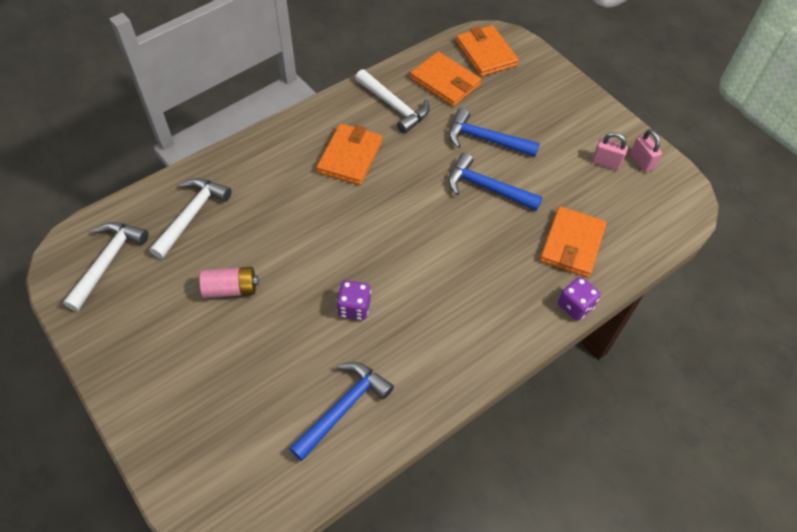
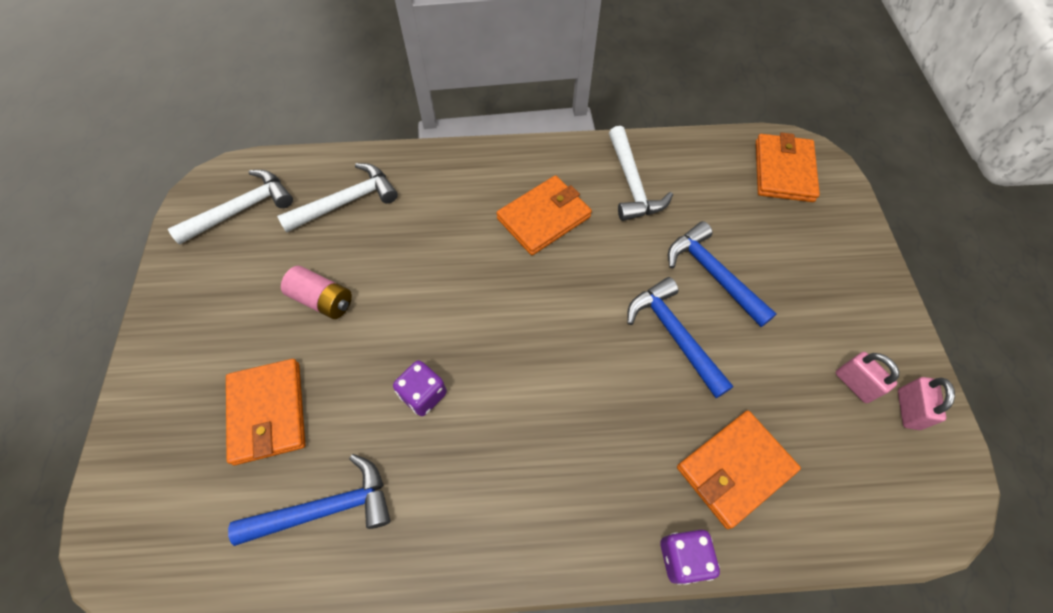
camera: 35 degrees right, 5 degrees up
(445, 82) = (710, 182): orange wallet -> orange wallet (268, 412)

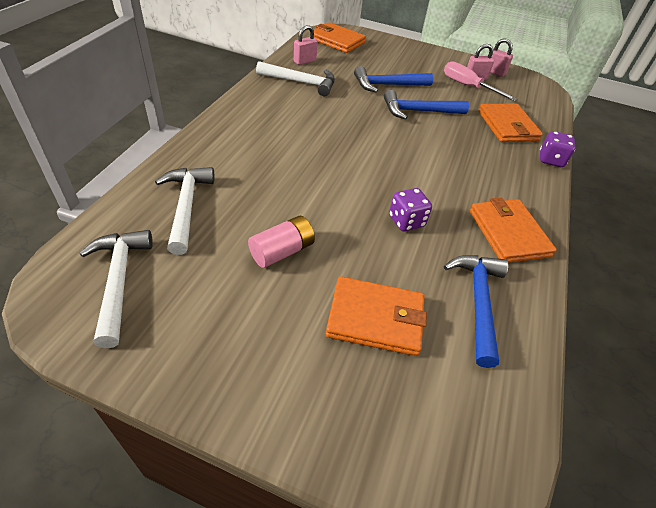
camera: 70 degrees left, 15 degrees down
(544, 217) = (297, 121): orange wallet -> orange wallet (508, 233)
(688, 164) = (304, 61): none -> pink padlock
(813, 380) = (468, 86): none -> pink screwdriver

